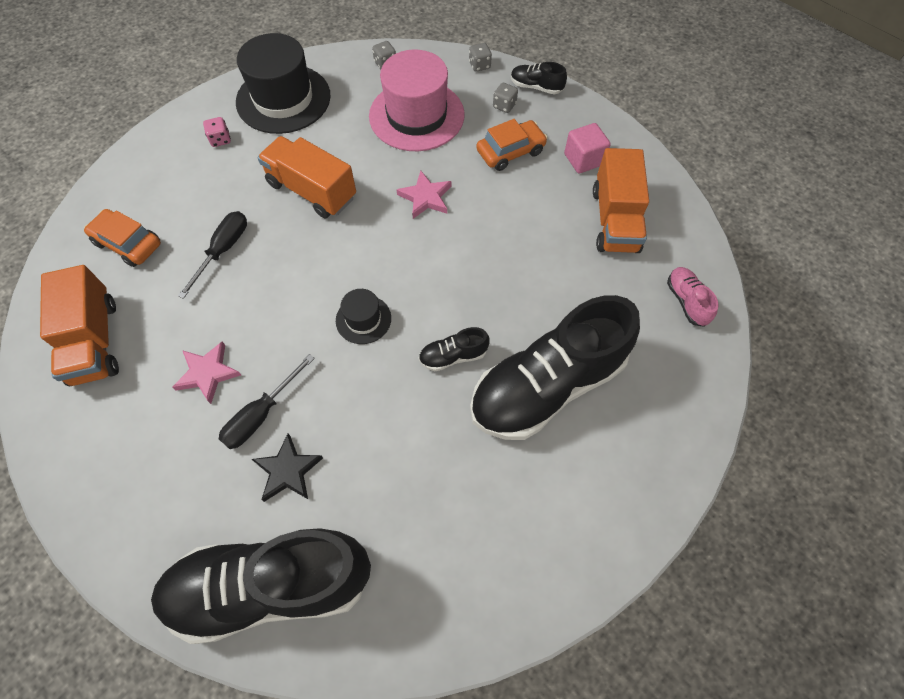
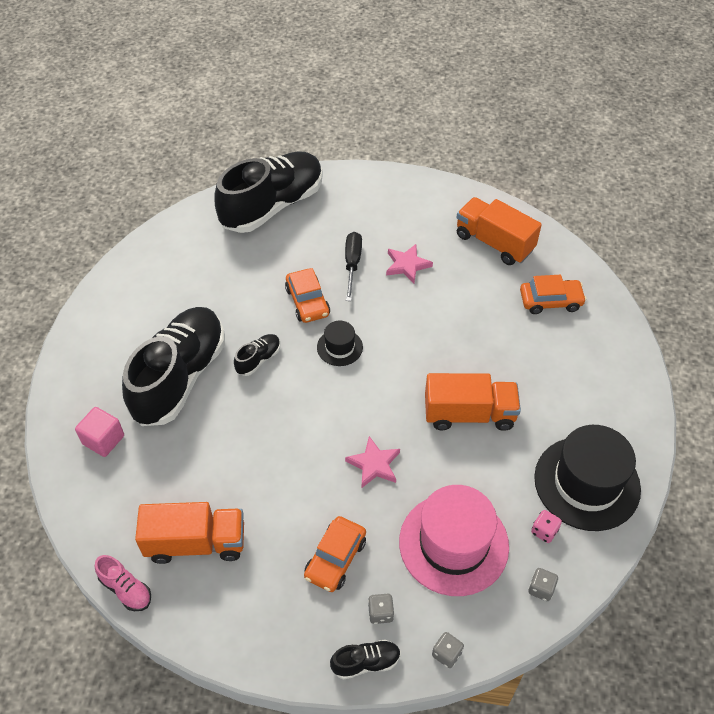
camera: 145 degrees right, 10 degrees down
(220, 140) = (589, 411): pink dice -> pink dice (544, 531)
(223, 250) = (482, 334): black screwdriver -> none
(288, 471) = (310, 249): black star -> none
(350, 395) = (307, 302): none -> orange car
(583, 159) = (260, 594): pink cube -> pink cube (103, 440)
(615, 220) = (196, 543): orange truck -> orange truck turned 120 degrees clockwise
(686, 301) = (99, 500): pink shoe -> pink shoe (126, 589)

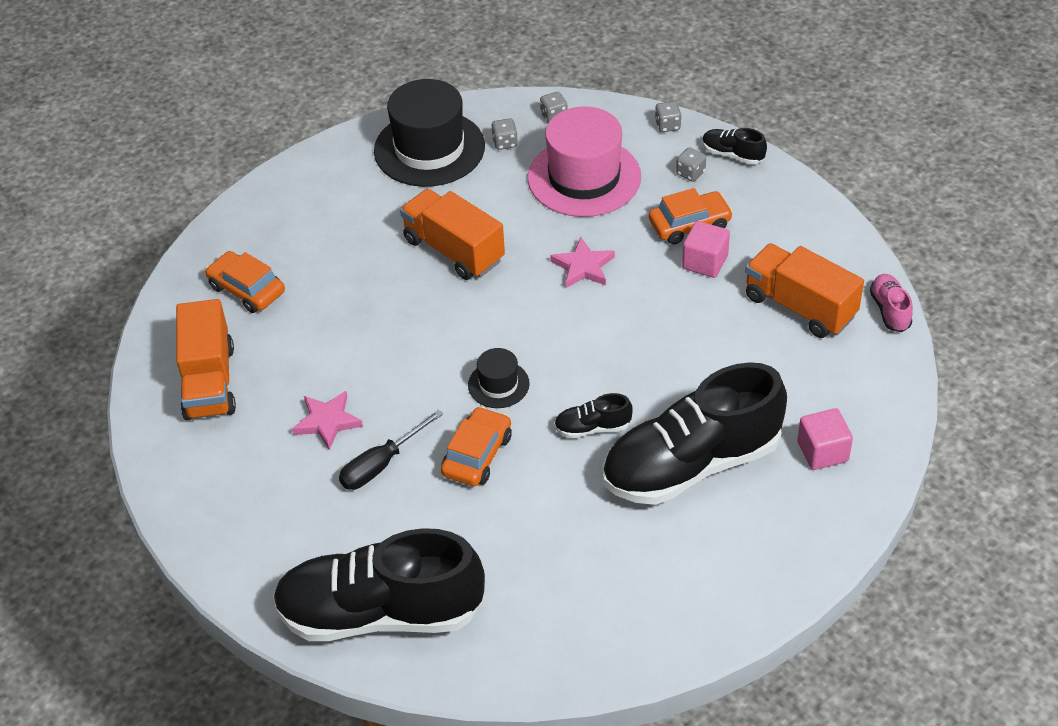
camera: 135 degrees left, 5 degrees down
(295, 531) = (705, 262): none -> pink cube
(544, 531) = (505, 143): pink dice -> grey dice

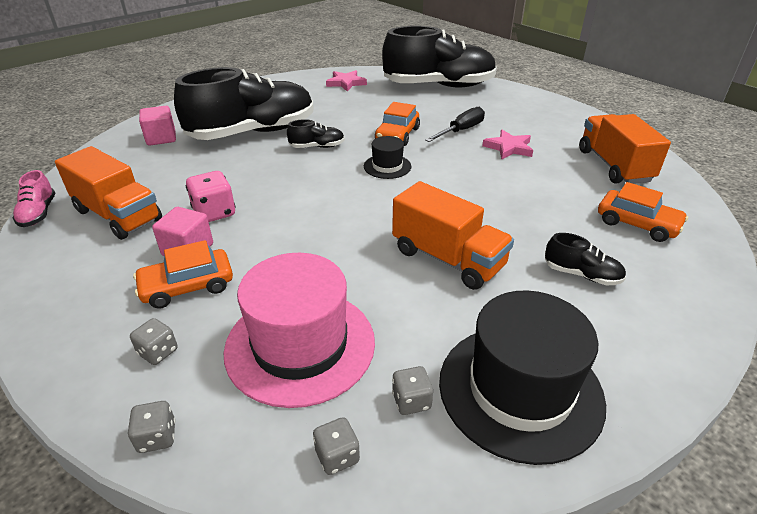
camera: 175 degrees right, 10 degrees down
(583, 267) = (312, 245): pink star -> pink star (346, 83)
(695, 309) = (214, 213): none -> pink dice
(732, 155) = (85, 382): black shoe -> black shoe (581, 274)

